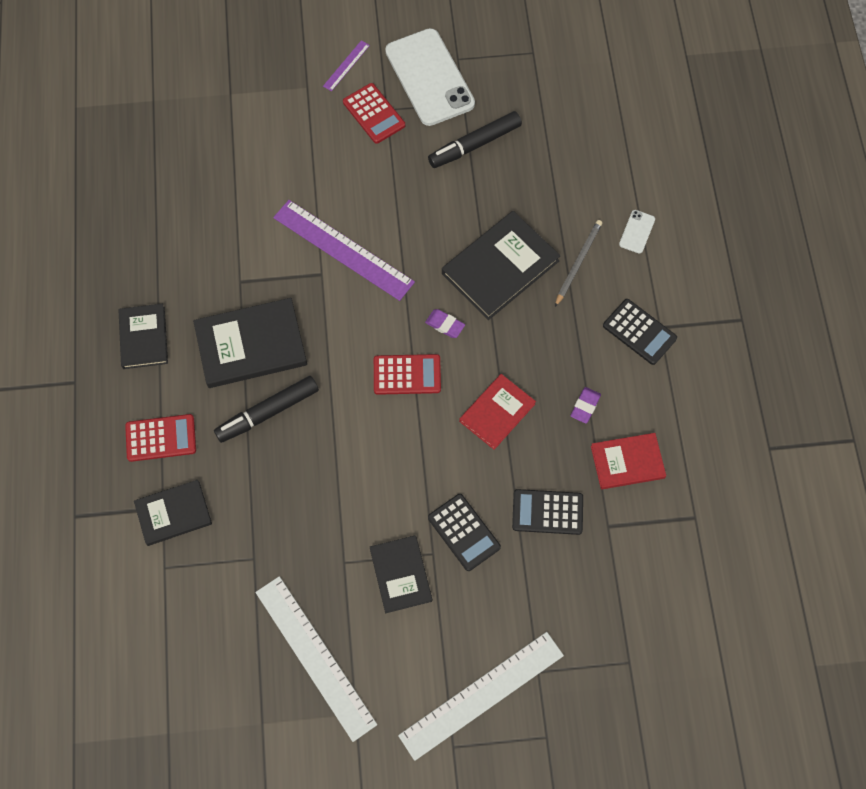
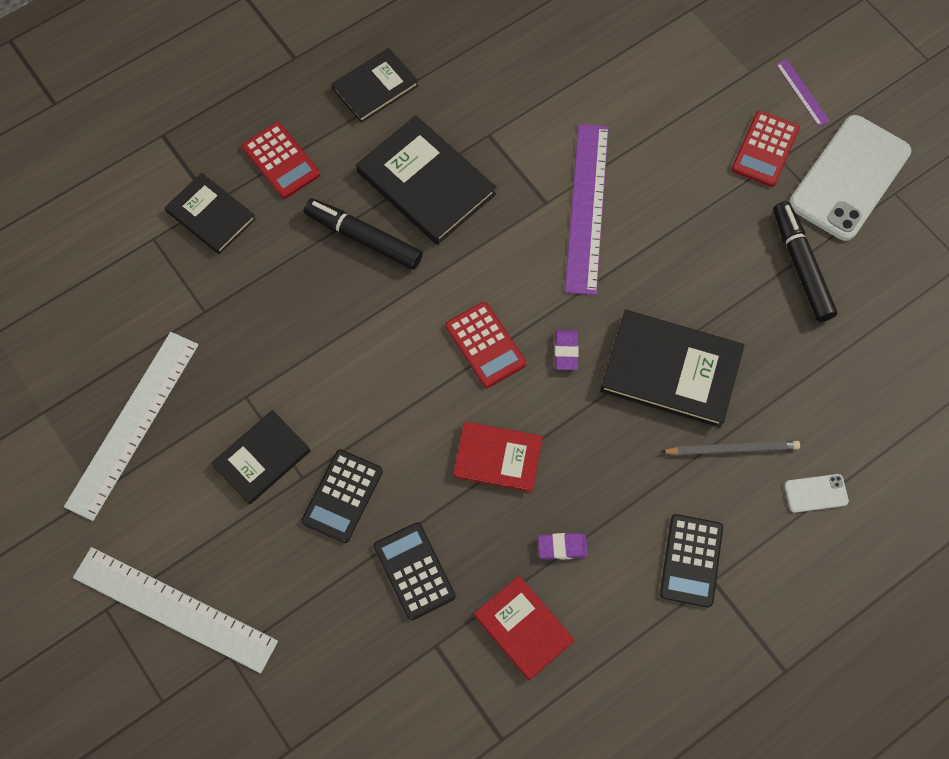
camera: 60 degrees right, 0 degrees up
(346, 65) = (802, 92): purple ruler -> purple ruler turned 60 degrees clockwise
(474, 144) = (801, 266): black marker -> black marker turned 45 degrees clockwise

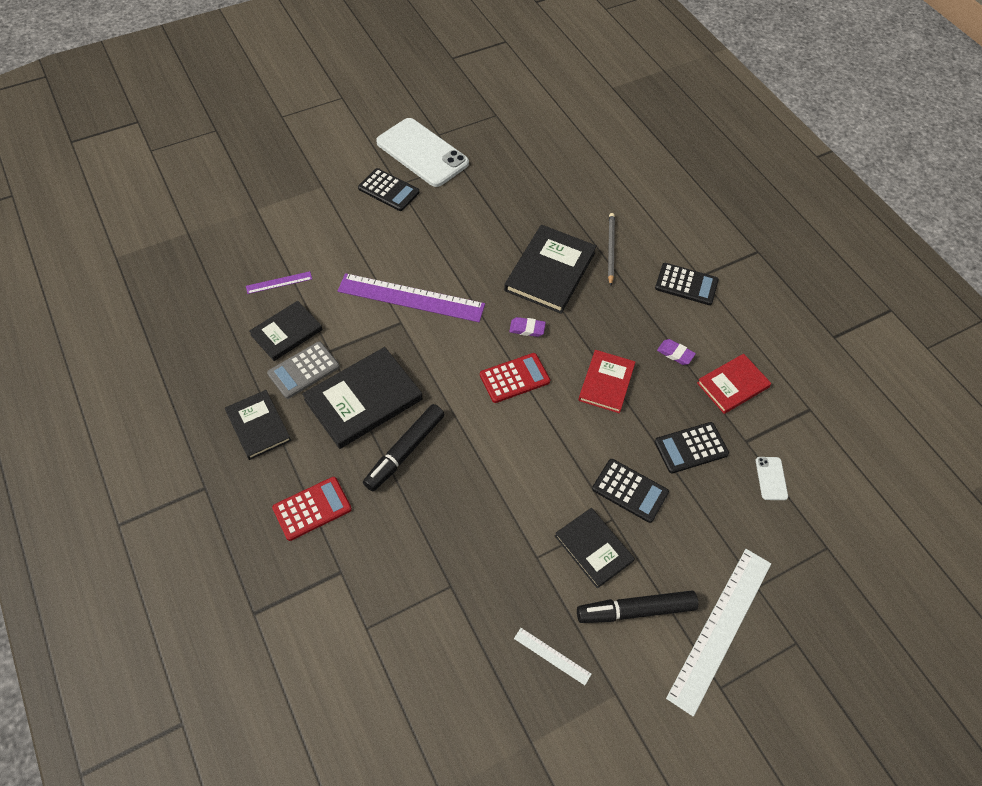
camera: 85 degrees left, 10 degrees down
(132, 423) = (552, 656): white ruler -> white ruler, size x0.44
(211, 215) = (354, 573): black book -> black book (286, 332)
(456, 114) = (303, 370): none -> grey calculator
(562, 547) = (675, 353): purple eraser -> purple eraser turned 60 degrees counterclockwise
(765, 149) = (388, 190): red calculator -> black calculator
(801, 266) = (483, 189): black marker -> black marker (635, 610)
(802, 92) = (348, 162): purple ruler -> purple ruler (279, 282)
(816, 493) = (643, 214): white phone -> white phone (771, 478)

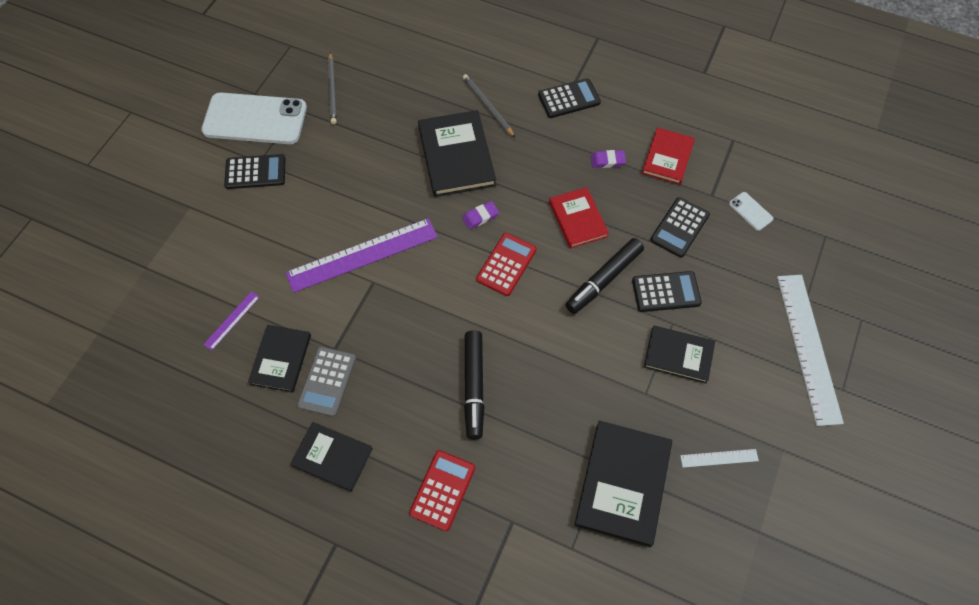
camera: 35 degrees left, 5 degrees up
(363, 399) = (401, 369): black book -> black book (622, 483)
(498, 165) = (332, 90): none -> grey pencil
(635, 610) = (744, 378): black marker -> black marker (603, 279)

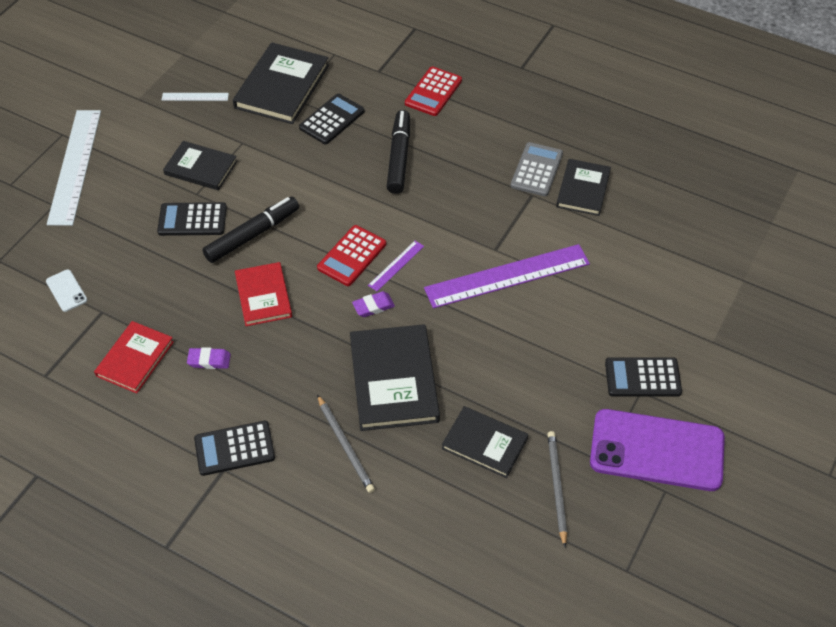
camera: 175 degrees left, 10 degrees down
(232, 320) = (638, 225): purple ruler -> purple ruler (396, 266)
(255, 119) = (657, 450): white phone -> purple phone
(332, 457) = (527, 118): black book -> black book (484, 443)
(679, 227) = (153, 279): black calculator -> black calculator (332, 119)

